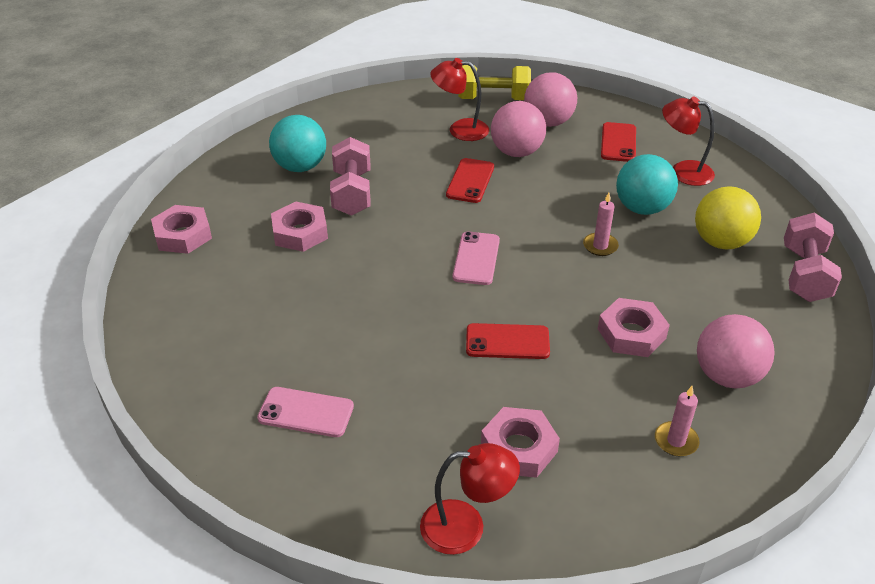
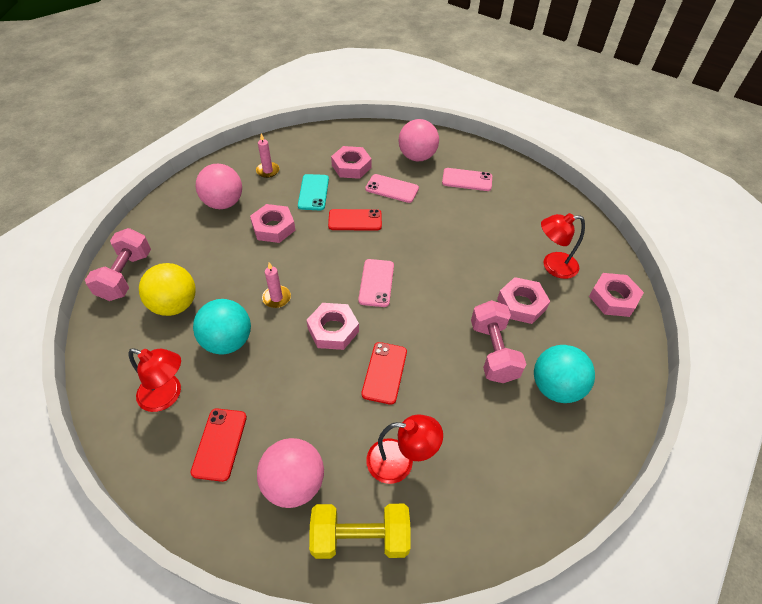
camera: 175 degrees right, 10 degrees up
(445, 397) = (392, 189): none -> pink phone
(466, 526) = (377, 137): red lamp -> red lamp (553, 266)
(516, 152) = (336, 421): pink ball -> pink ball (417, 157)
(527, 215) = (333, 330): none -> pink nut
(581, 393) = (313, 192): none -> turquoise phone

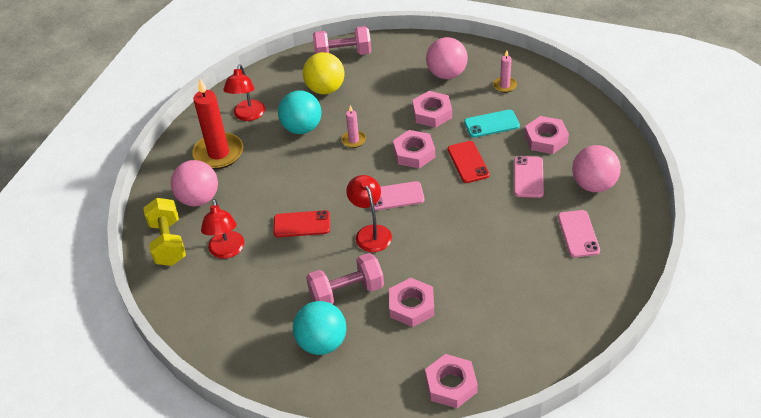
camera: 80 degrees right, 5 degrees down
(220, 444) = (218, 153): red phone -> red candle
(333, 330) = (333, 182): pink nut -> pink nut (414, 153)
(553, 266) = (476, 327): red lamp -> red lamp (371, 232)

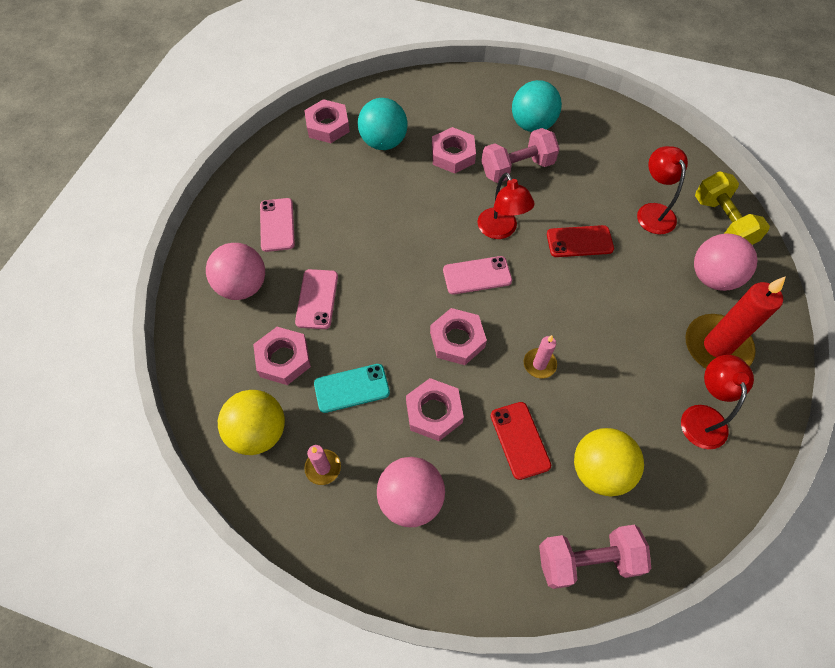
camera: 175 degrees right, 15 degrees up
(302, 128) = (616, 389): turquoise ball -> turquoise ball (383, 142)
(451, 384) = (417, 93): pink nut -> pink nut (327, 126)
(468, 162) = (388, 323): red phone -> red phone (520, 440)
(552, 100) = (259, 432): none -> yellow ball

